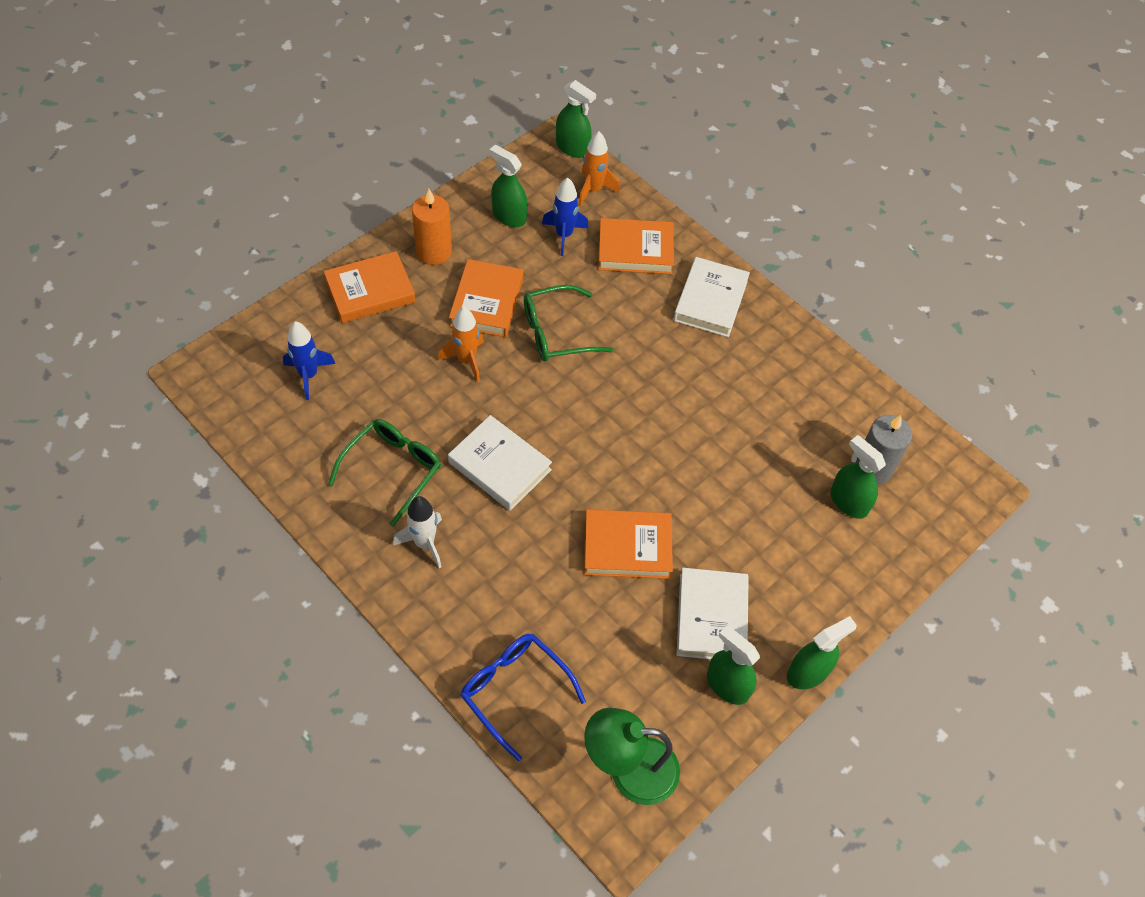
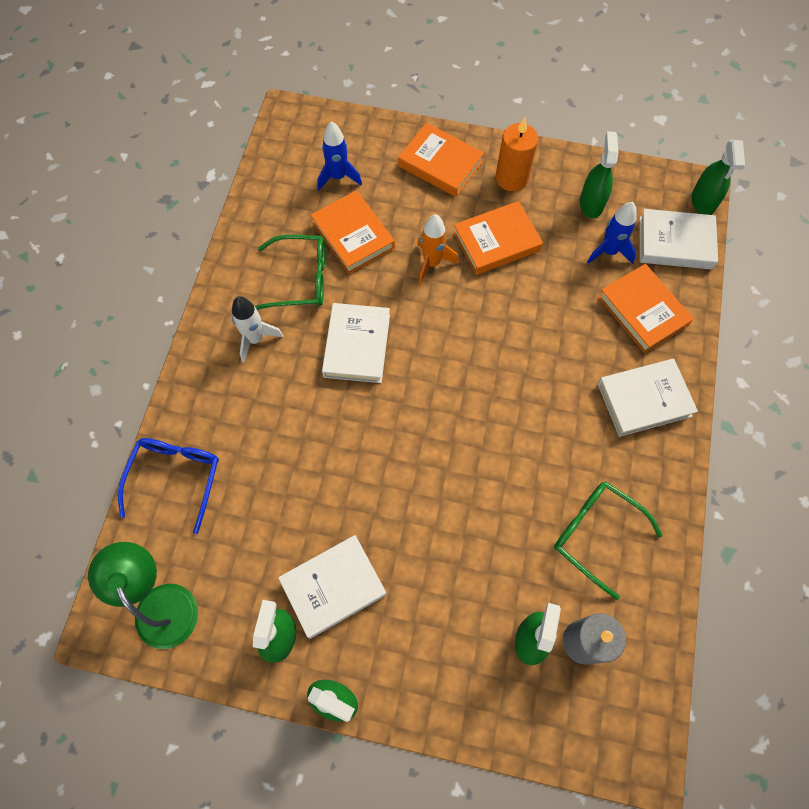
camera: 60 degrees right, 10 degrees up
(556, 332) = (510, 306): green glasses -> green glasses (596, 534)
(593, 190) = (675, 243): orange rocket -> white book
(627, 547) = (352, 481): orange book -> orange book (353, 235)

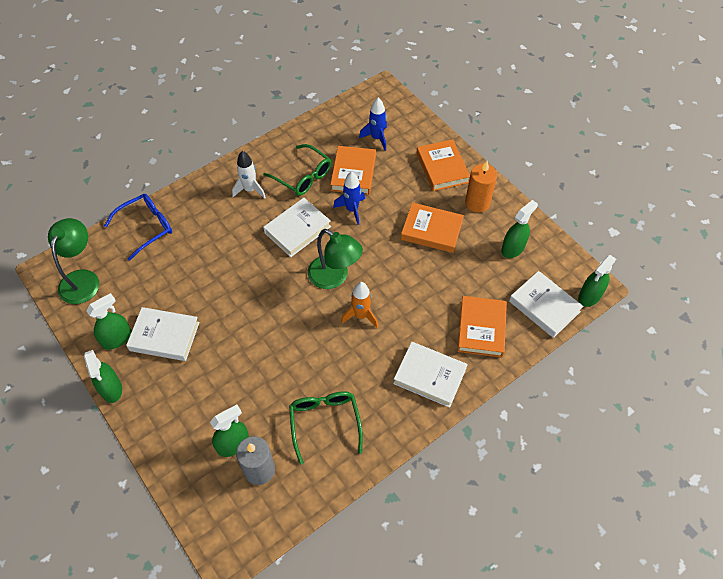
camera: 40 degrees right, 10 degrees down
(432, 263) = (382, 216): orange rocket -> orange rocket (361, 316)
(450, 369) = (334, 277): none -> green lamp
(609, 251) = (495, 282): blue rocket -> blue rocket (352, 210)

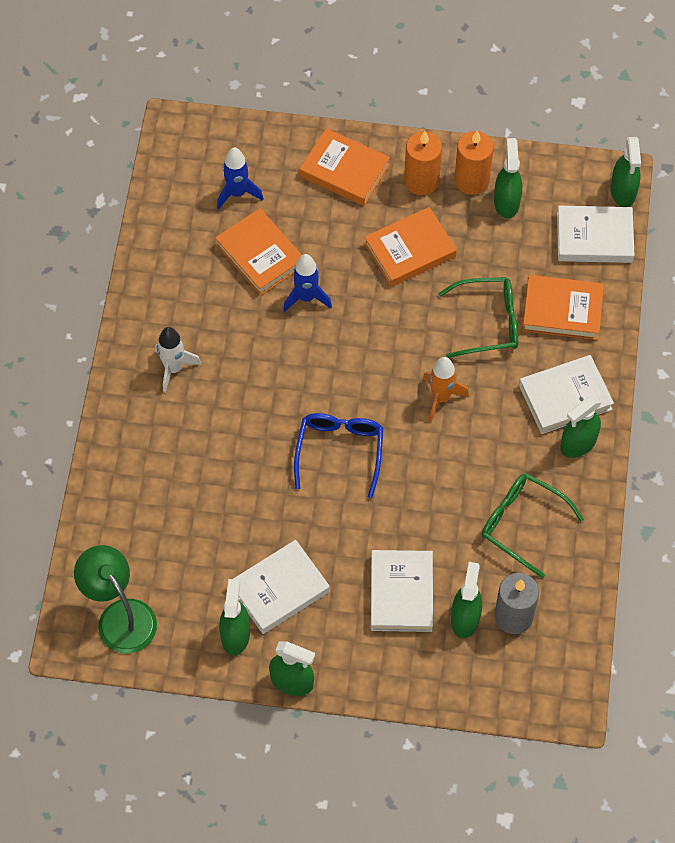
camera: 45 degrees left, 5 degrees up
(146, 227) = (115, 506): blue glasses -> blue glasses (340, 451)
(297, 229) = (276, 367): white book -> white book (401, 593)
(303, 176) = (212, 304): green glasses -> green glasses (488, 322)
(334, 277) = (372, 383): green lamp -> none
(408, 408) = (578, 443): none -> green spray bottle
(481, 328) = (562, 310): orange book -> orange book turned 45 degrees counterclockwise
(505, 223) = (471, 180): none -> orange candle

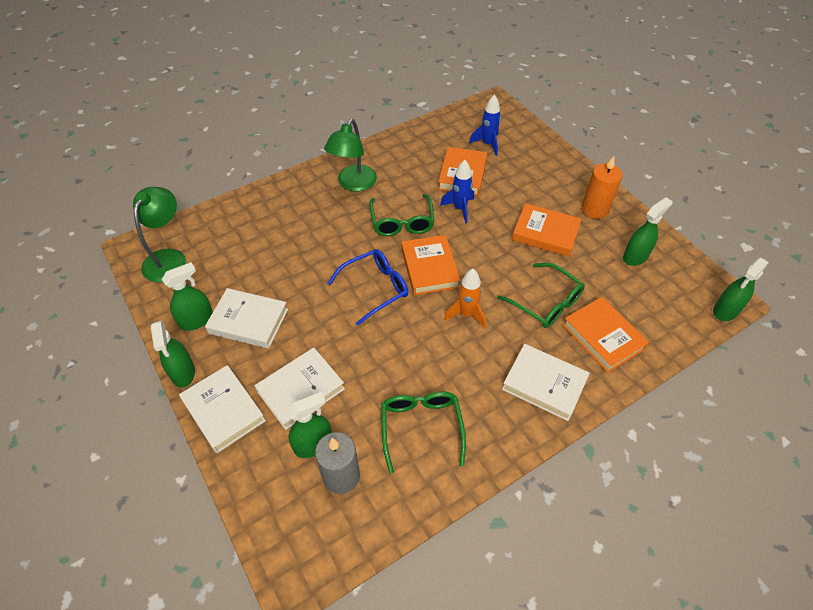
camera: 50 degrees right, 10 degrees down
(173, 368) = (353, 184): white rocket -> green lamp
(275, 364) = (402, 222): none -> green glasses
(344, 171) = (556, 175): orange book -> orange book (429, 268)
(471, 180) = (626, 231): orange candle -> none
(578, 443) = (519, 418): green spray bottle -> none
(594, 238) = (674, 318): white book -> white book (223, 411)

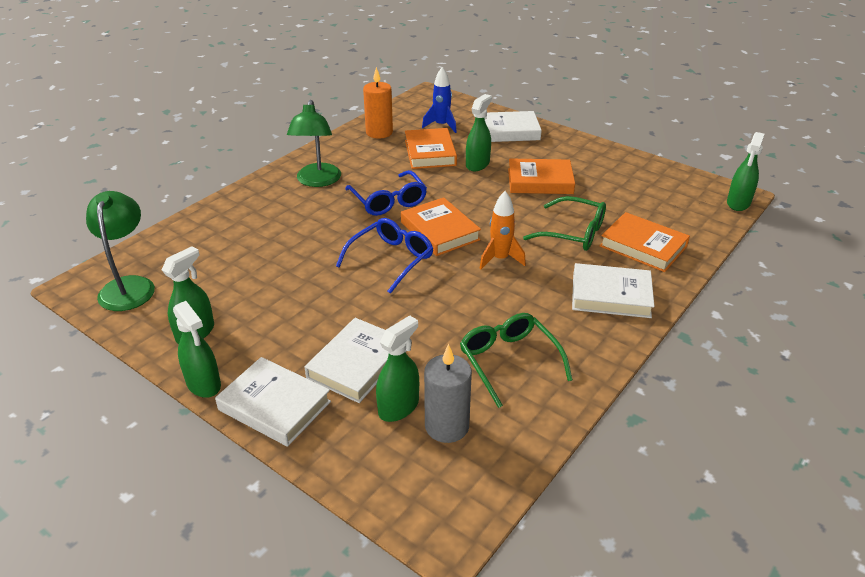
camera: 20 degrees left, 15 degrees down
(248, 321) = (260, 319): white book -> white book (509, 131)
(402, 222) = (388, 201): green glasses -> blue glasses
(459, 208) = (443, 179): blue rocket -> none
(594, 209) = (575, 155): orange candle -> orange candle (379, 132)
(635, 256) = (634, 181): green spray bottle -> green spray bottle (477, 164)

